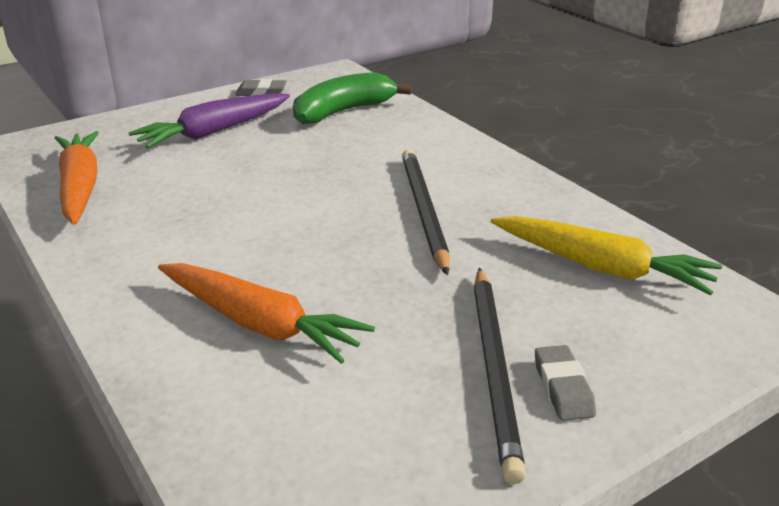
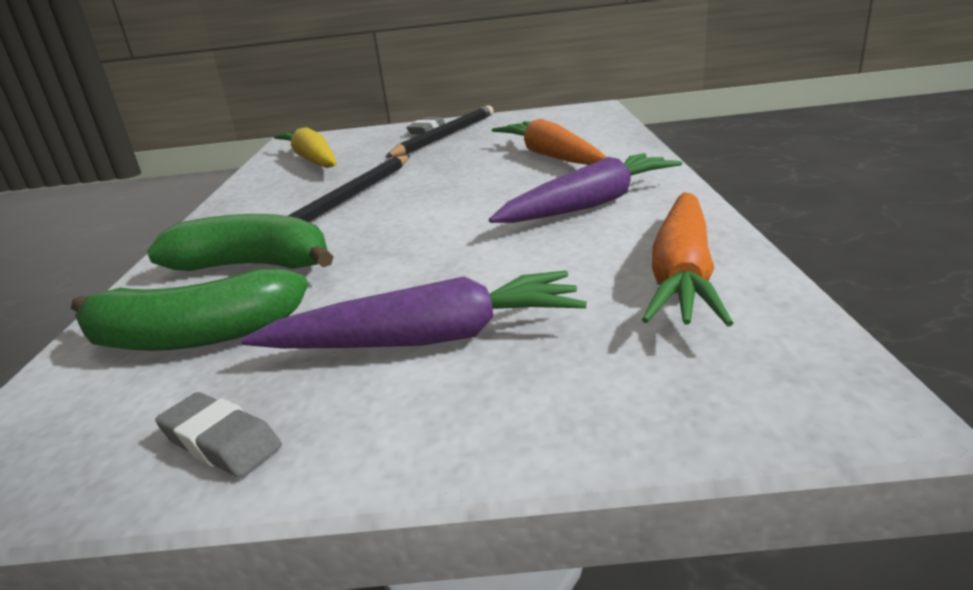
camera: 145 degrees left, 5 degrees down
(166, 239) = (590, 204): none -> purple carrot
(386, 144) = (253, 266): none -> green banana

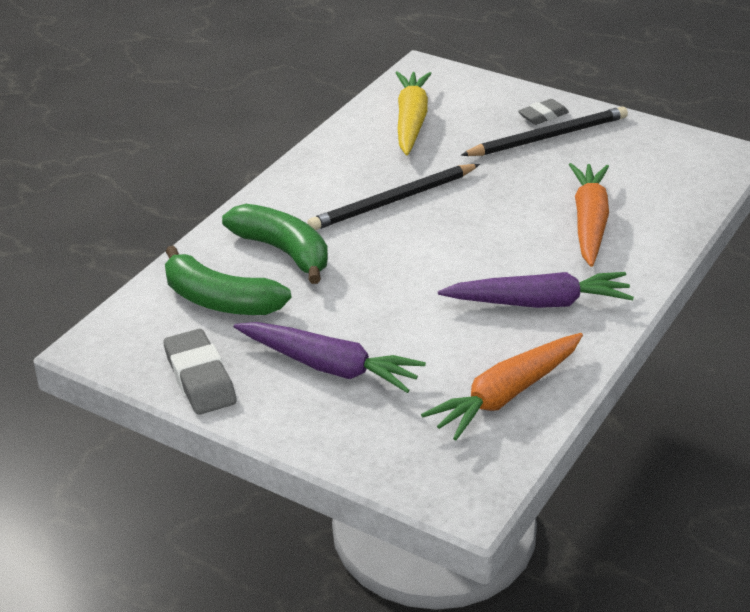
camera: 30 degrees right, 10 degrees up
(221, 441) = (200, 378): grey eraser -> grey eraser, size x1.59

